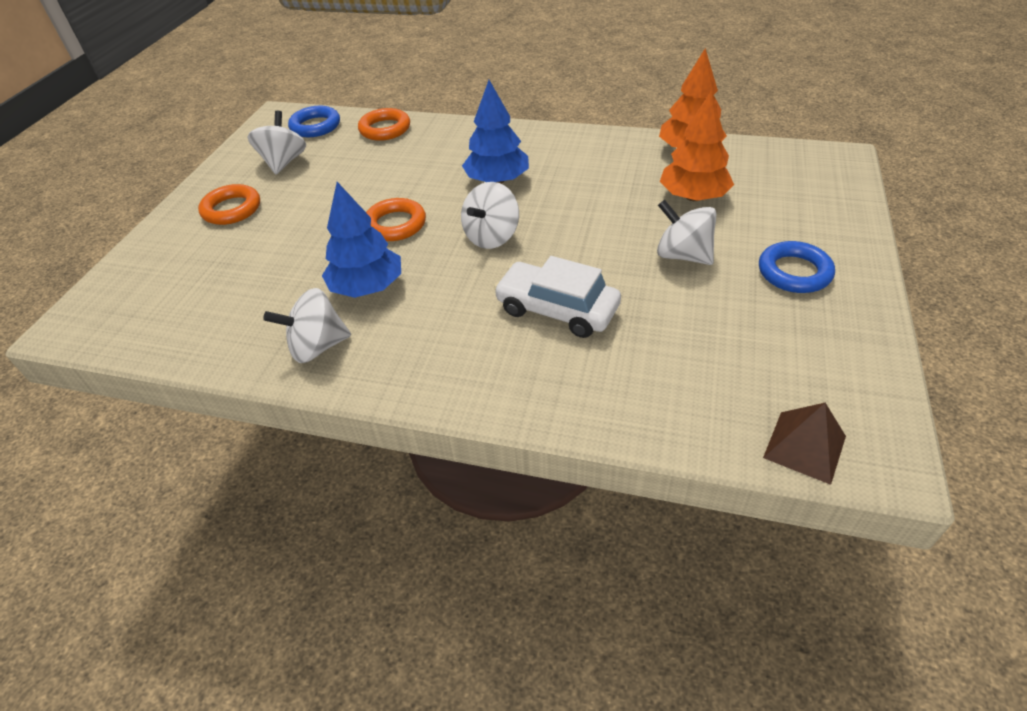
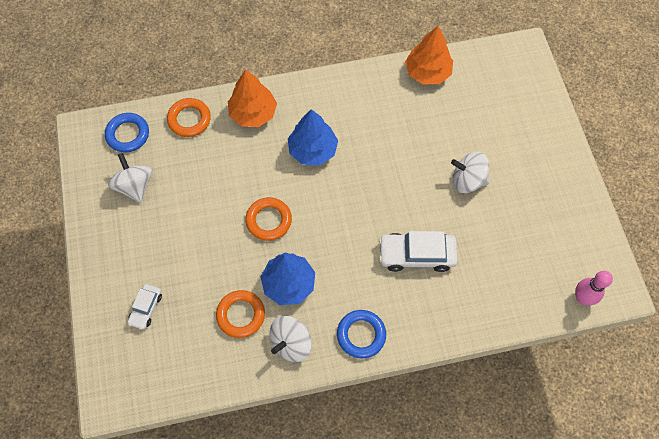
camera: 30 degrees left, 20 degrees up
(192, 259) = (146, 308): none -> white car
(232, 209) = (134, 250): orange ring -> orange ring (241, 315)
(492, 237) = (342, 208): white spinning top -> none
(693, 197) = (450, 122): orange tree -> orange tree (253, 113)
(794, 272) = (534, 171): blue ring -> blue ring (361, 335)
(805, 447) = (582, 298): brown pyramid -> pink bowling pin

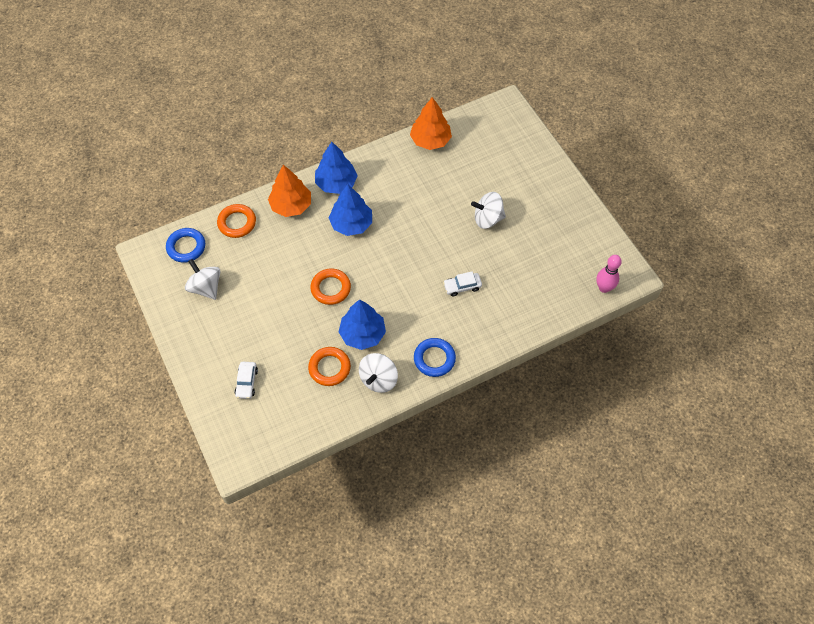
camera: 15 degrees left, 5 degrees down
(309, 99) = (336, 183): none -> blue tree
(416, 255) = (462, 286): white car -> white car, size x0.57

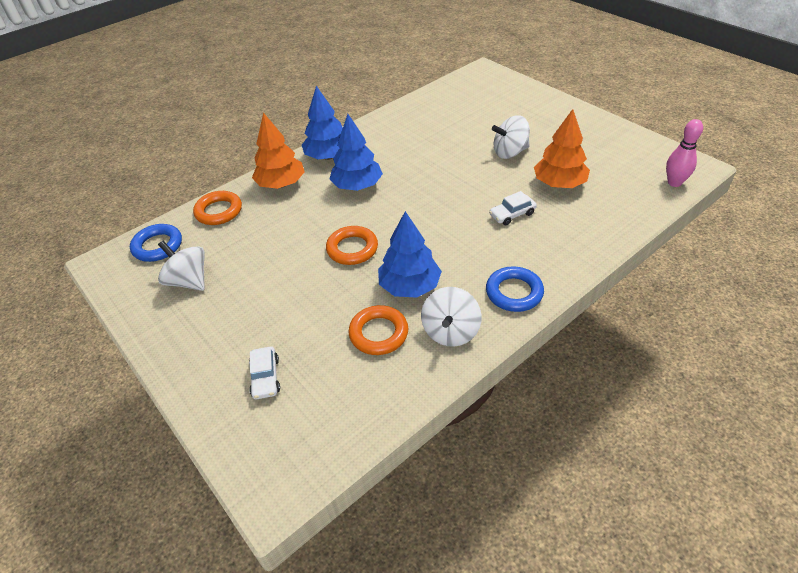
camera: 10 degrees left, 15 degrees down
(430, 140) = (418, 106): orange tree -> orange tree (559, 184)

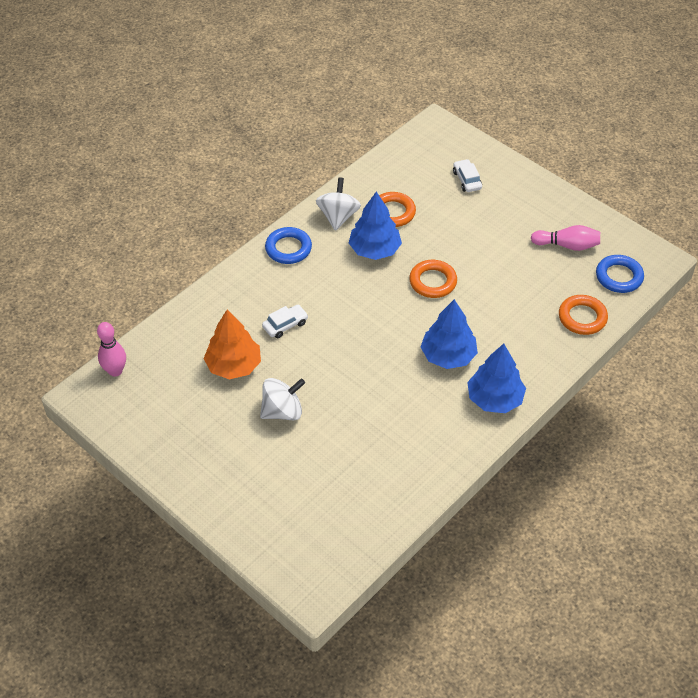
camera: 170 degrees right, 5 degrees up
(189, 281) = (567, 245): white spinning top -> pink bowling pin
(281, 184) = (532, 355): orange tree -> none

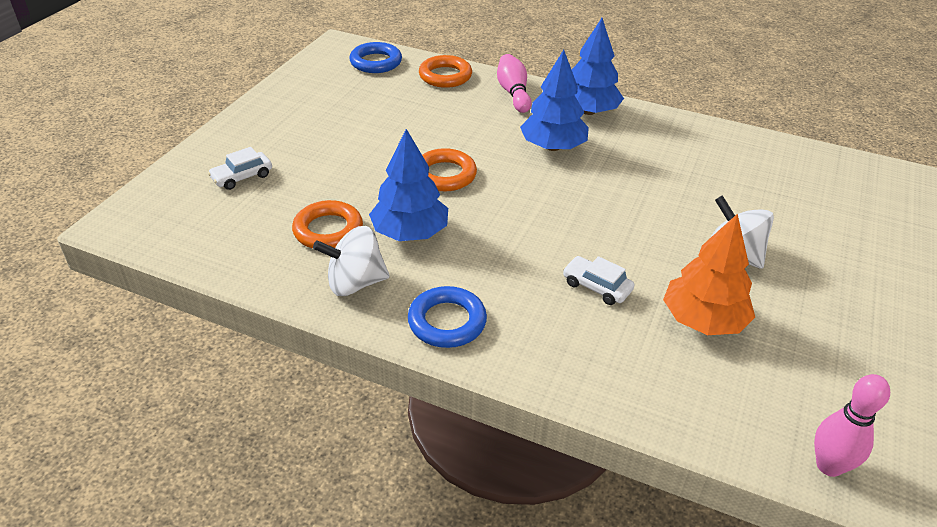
camera: 110 degrees left, 10 degrees down
(567, 245) = (340, 94): pink bowling pin -> pink bowling pin (513, 93)

